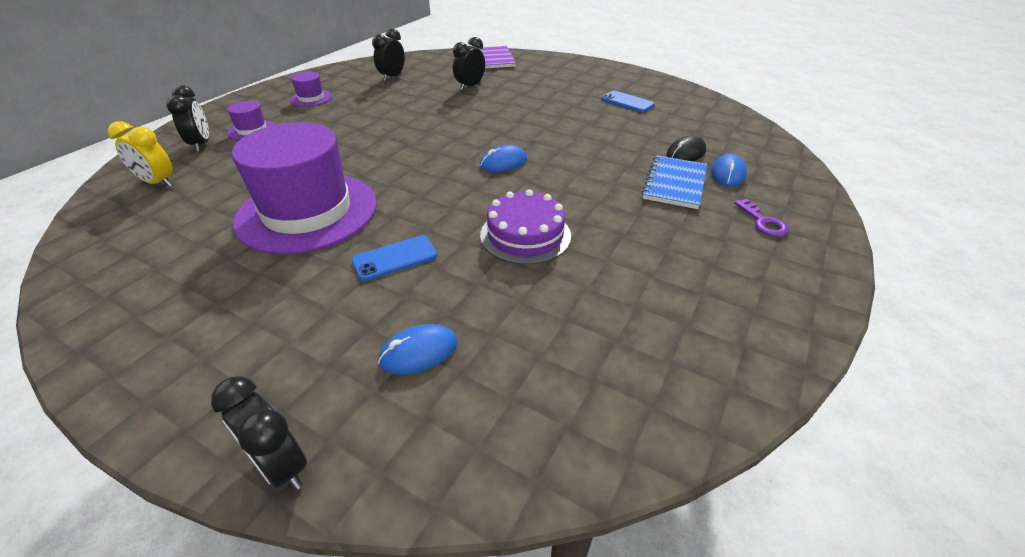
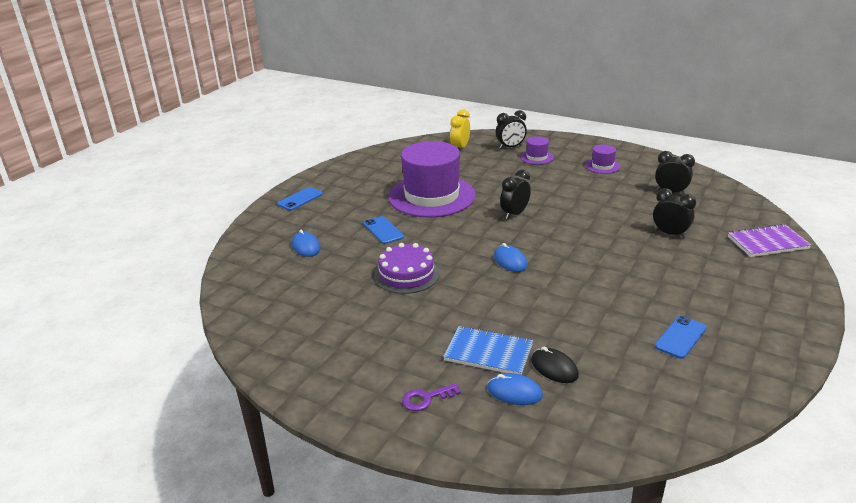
camera: 90 degrees right, 10 degrees down
(203, 382) = (300, 199): none -> blue phone
(281, 465) = (253, 224): black clock -> black clock (514, 214)

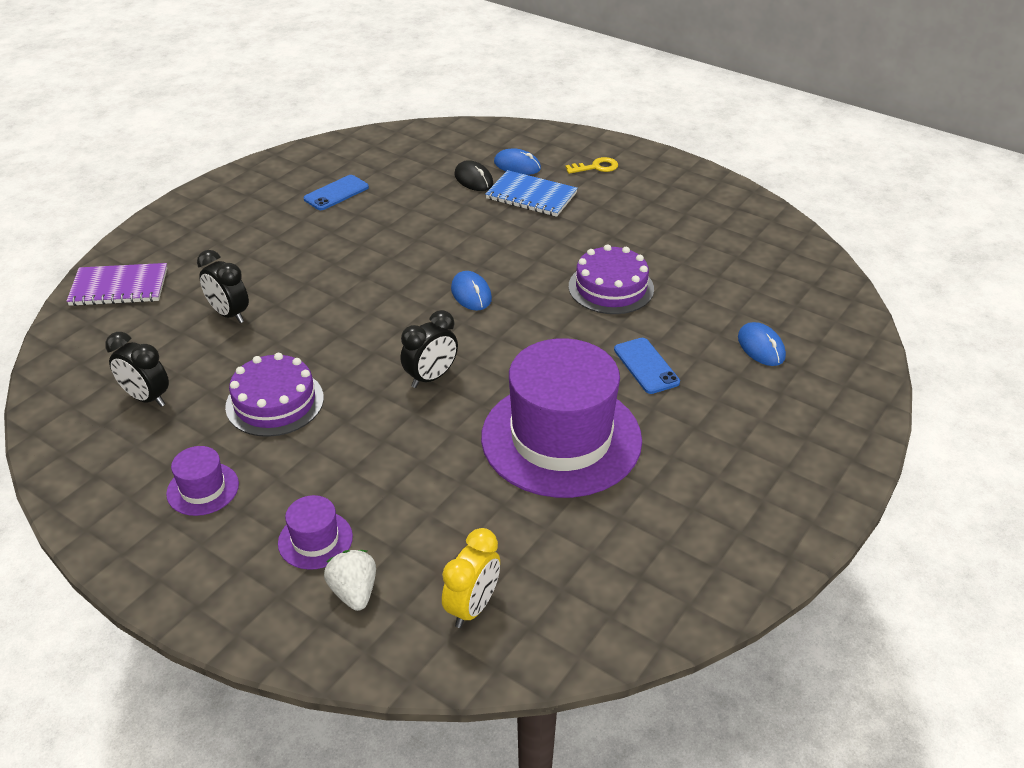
camera: 175 degrees left, 10 degrees up
(300, 199) = (809, 460): blue phone -> none
(426, 398) = (596, 167): purple key -> yellow key
(510, 147) = (354, 592): black clock -> white strawberry
(597, 196) = (274, 402): none -> purple cake

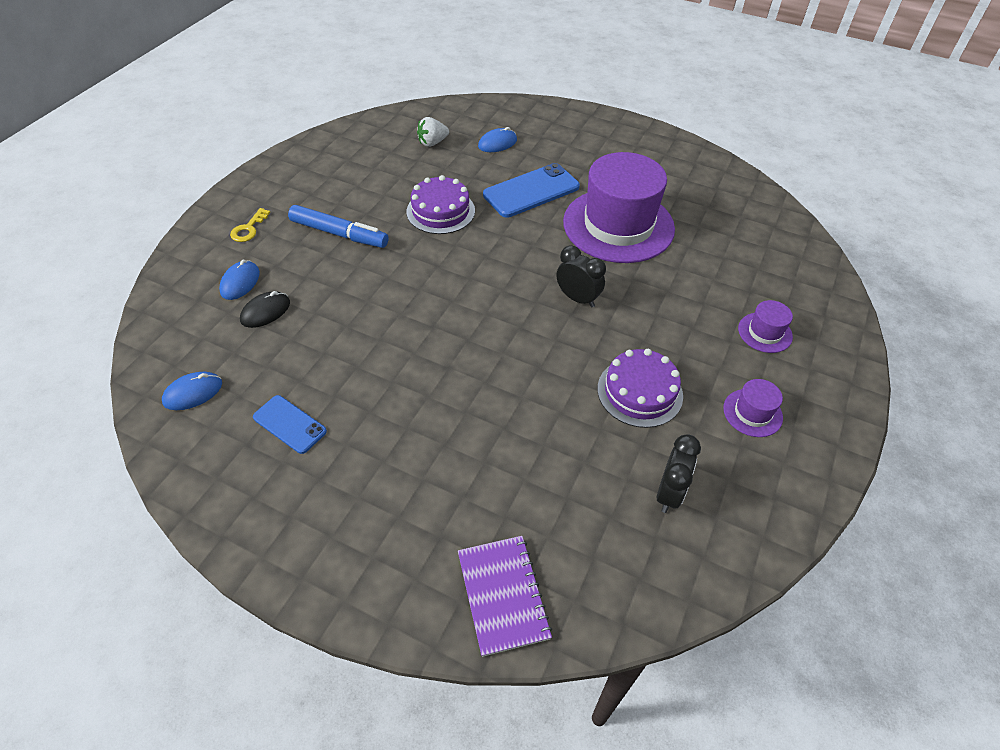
camera: 100 degrees left, 10 degrees up
(229, 314) = (529, 463): black clock -> none
(354, 592) = (794, 304): white strawberry -> white strawberry (432, 143)
(471, 294) = (462, 289): blue mouse -> blue mouse (193, 393)
(472, 607) = (774, 250): yellow clock -> none
(531, 196) = (300, 267): blue notebook -> none
(579, 218) = (339, 234): none -> blue marker
(596, 167) = (248, 229): yellow key -> yellow key turned 135 degrees counterclockwise
(646, 366) = (531, 191): blue phone -> blue phone, size x1.68

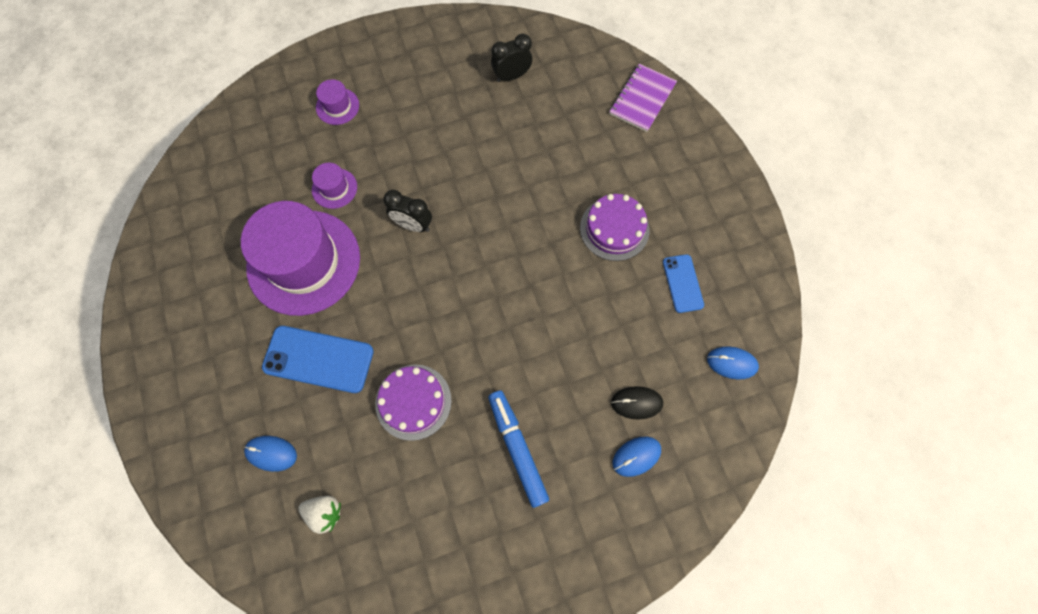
camera: 135 degrees left, 20 degrees up
(248, 229) = (588, 527): yellow key -> none
(577, 298) = (413, 225): black clock -> black clock turned 60 degrees counterclockwise
(639, 392) = (458, 134): purple cake -> purple cake (614, 229)
(752, 413) = (415, 75): purple hat -> purple hat (334, 188)

